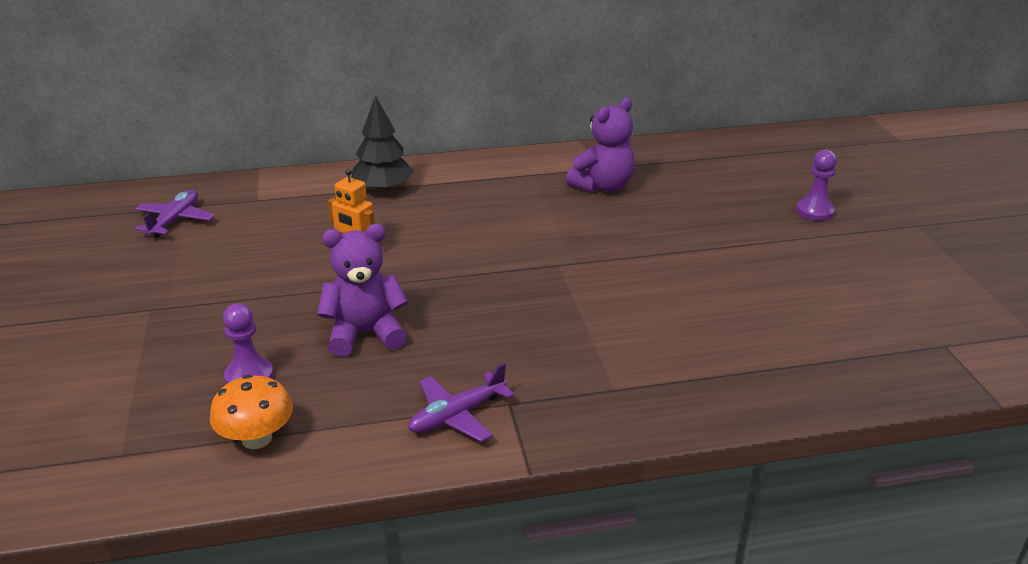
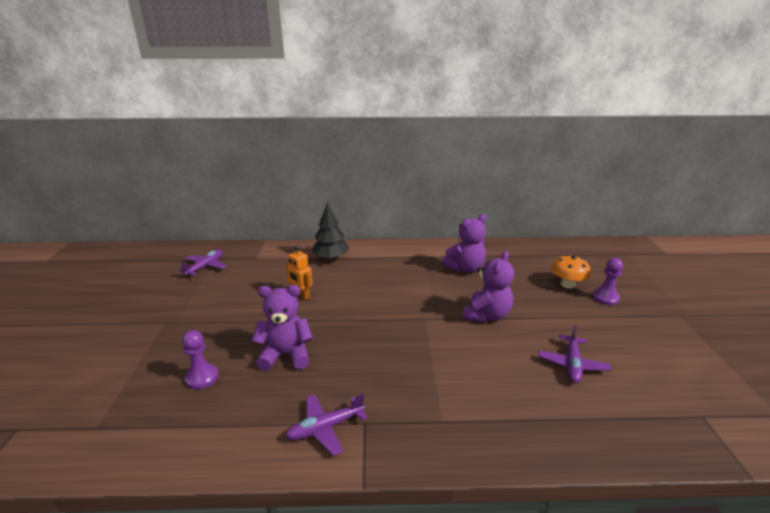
camera: 10 degrees right, 5 degrees down
(257, 438) = (186, 427): orange mushroom -> orange mushroom (567, 284)
(649, 251) = (487, 315): none -> purple teddy bear
(776, 303) = (572, 364): none -> purple plane

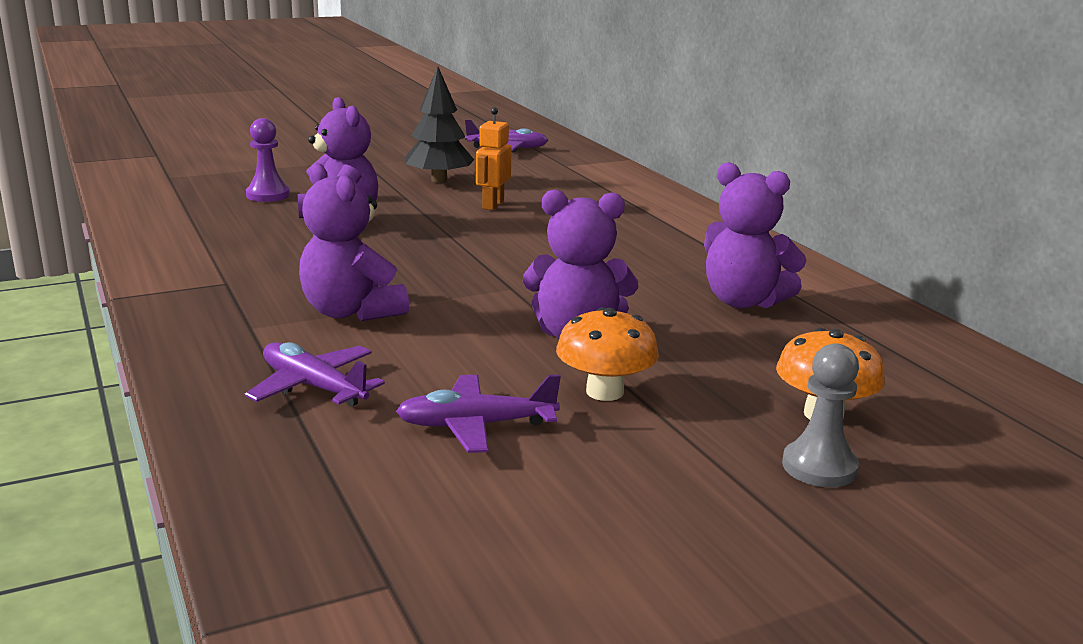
camera: 65 degrees right, 5 degrees down
(325, 428) = (207, 264): purple plane -> purple plane (313, 387)
(330, 258) = (629, 202): black tree -> black tree (439, 180)
(434, 377) = (351, 312): none -> purple teddy bear
(543, 323) = (604, 392): none -> orange mushroom
(605, 298) = (819, 467): purple pawn -> grey pawn

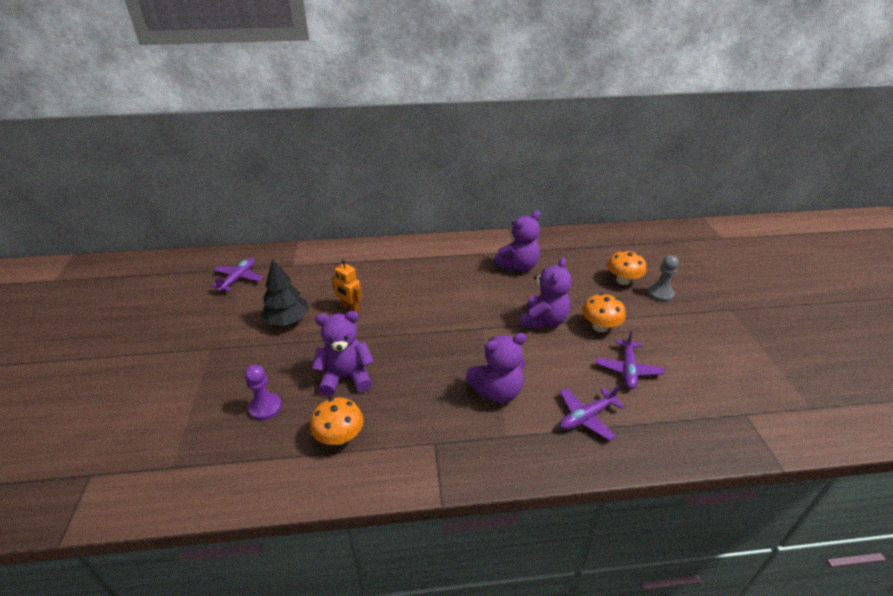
camera: 70 degrees left, 15 degrees up
(226, 233) = (339, 437): none -> orange mushroom

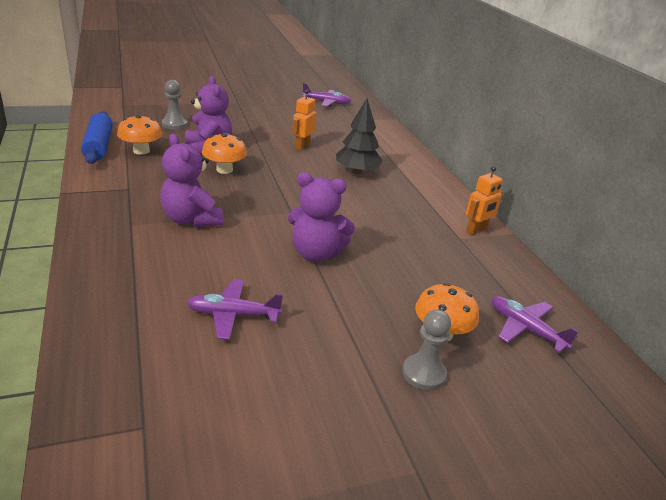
camera: 75 degrees right, 5 degrees down
(265, 407) = (174, 124): purple pawn -> grey pawn
(287, 320) = (277, 123): black tree -> black tree (357, 171)
(316, 481) = (99, 146): none -> blue rolling pin
(505, 242) = (476, 230): none -> orange robot
(518, 266) = (425, 239): purple teddy bear -> none
(586, 417) = (150, 273): purple plane -> purple plane (525, 329)
(600, 327) = (317, 299): orange mushroom -> orange mushroom (224, 170)

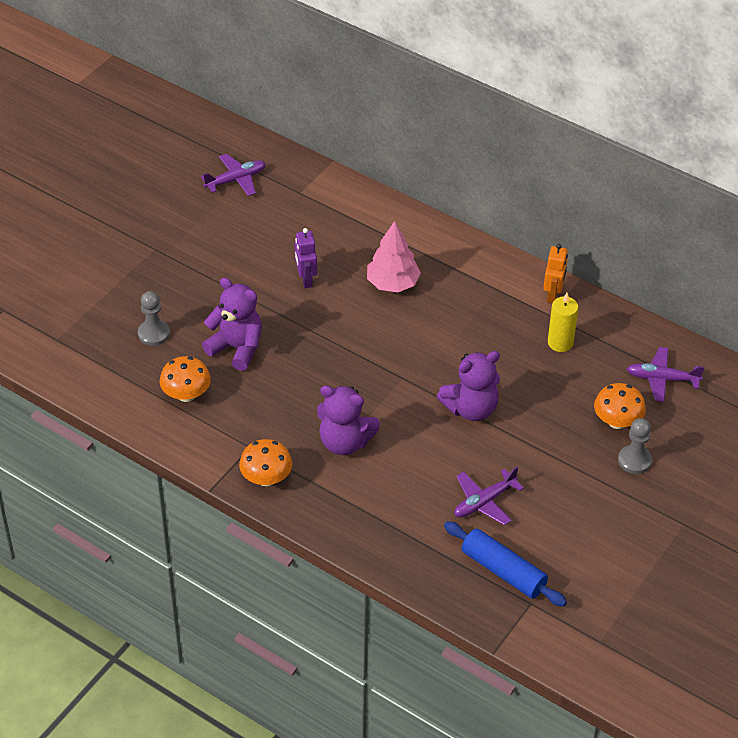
camera: 35 degrees left, 15 degrees up
(99, 146) = (141, 416): blue rolling pin -> blue rolling pin (503, 571)
(224, 170) = (288, 365): orange mushroom -> orange mushroom (266, 478)
(302, 146) = (306, 279): orange robot -> purple robot
(357, 171) = (392, 283): black tree -> pink tree
(448, 257) = (560, 343): none -> yellow candle

